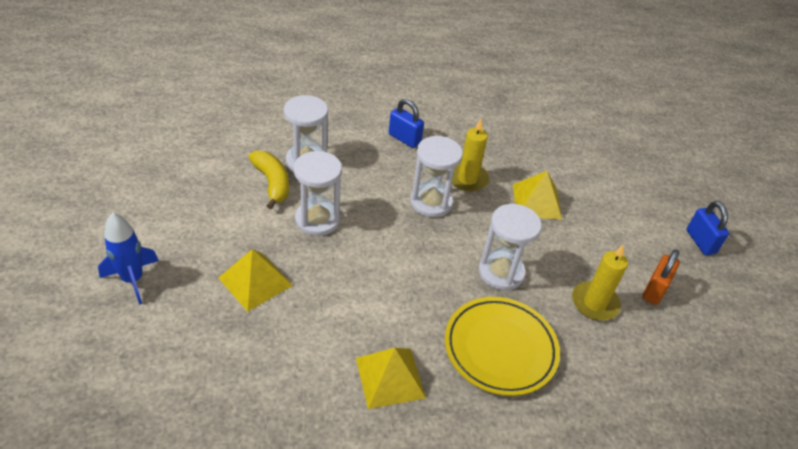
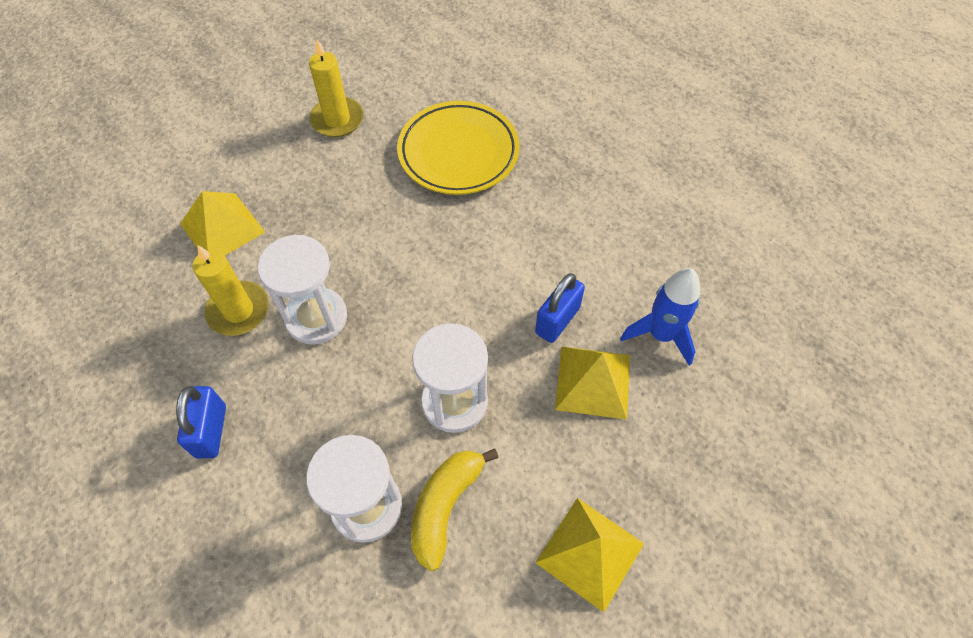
camera: 125 degrees left, 15 degrees up
(133, 279) = (719, 496): blue rocket -> blue rocket (660, 335)
(390, 377) = (568, 202): yellow pyramid -> yellow pyramid (590, 553)
(501, 272) = (366, 199): white hourglass -> none
(654, 290) = (278, 90): orange padlock -> none
(700, 242) = (171, 84): blue padlock -> blue padlock (557, 320)

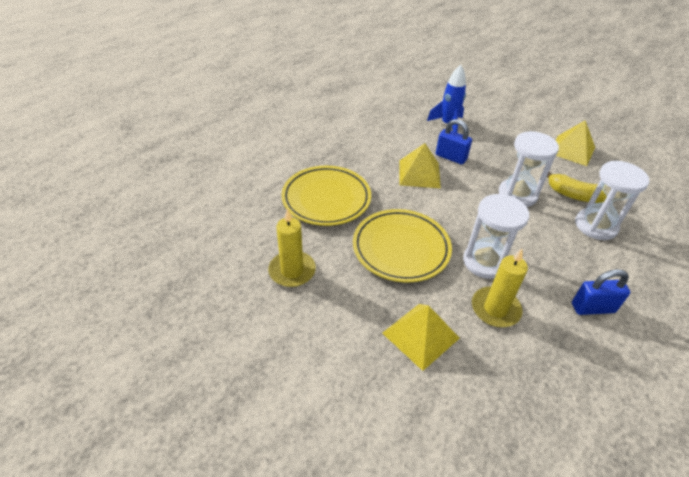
camera: 95 degrees left, 15 degrees down
(356, 225) = (401, 248): none -> yellow plate
(593, 381) = (483, 146): yellow pyramid -> yellow pyramid (419, 173)

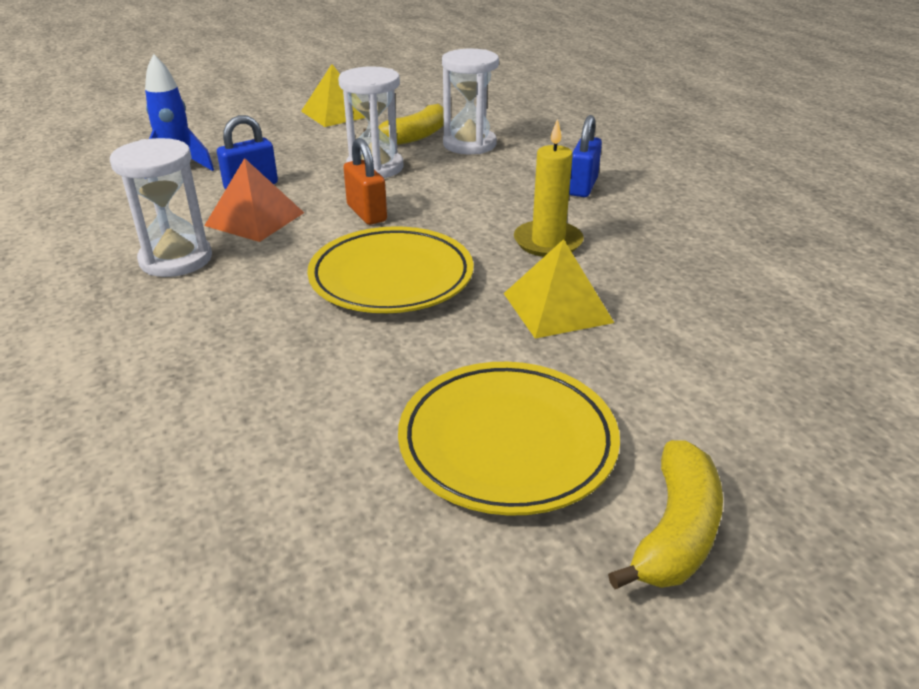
camera: 65 degrees left, 10 degrees down
(246, 443) = (675, 531): none -> yellow banana
(292, 271) = (348, 396): yellow candle -> none
(326, 199) = (212, 317): yellow plate -> yellow plate (507, 443)
(419, 173) = (254, 219): yellow pyramid -> orange pyramid
(460, 212) = (366, 213): none -> orange padlock
(485, 262) = (469, 224): white hourglass -> white hourglass (176, 259)

